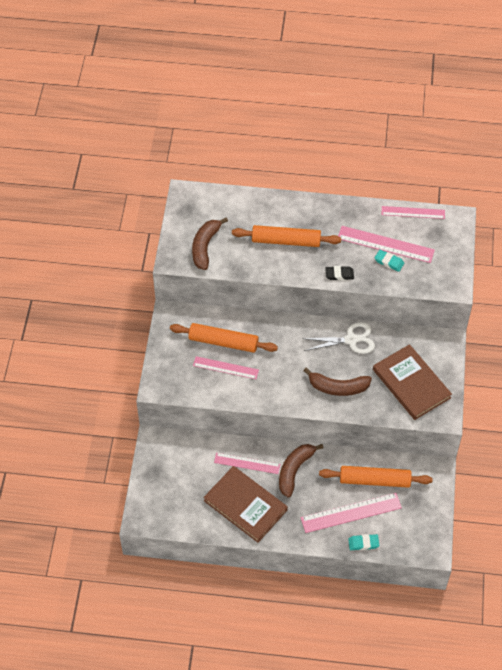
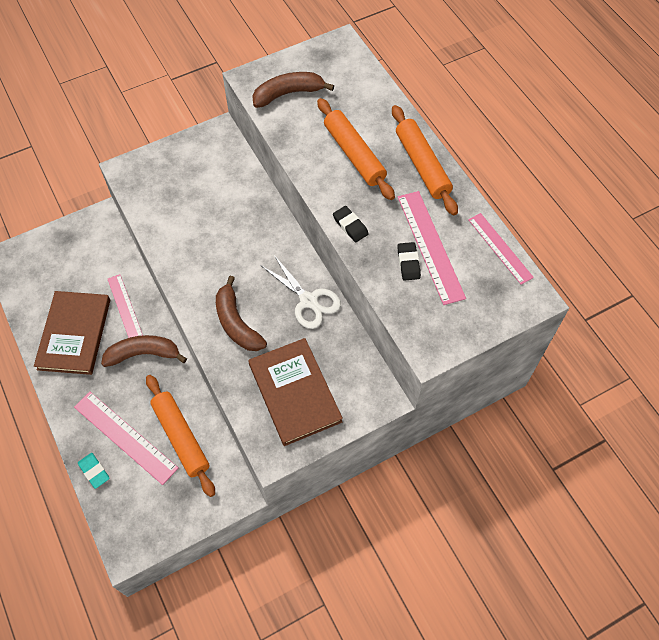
camera: 55 degrees right, 5 degrees up
(223, 342) = (218, 191): orange rolling pin -> orange rolling pin (422, 165)
(225, 368) = (188, 211): pink ruler -> none
(389, 262) = (408, 263): turquoise eraser -> black eraser
(411, 384) = (294, 393): brown book -> brown book turned 45 degrees counterclockwise

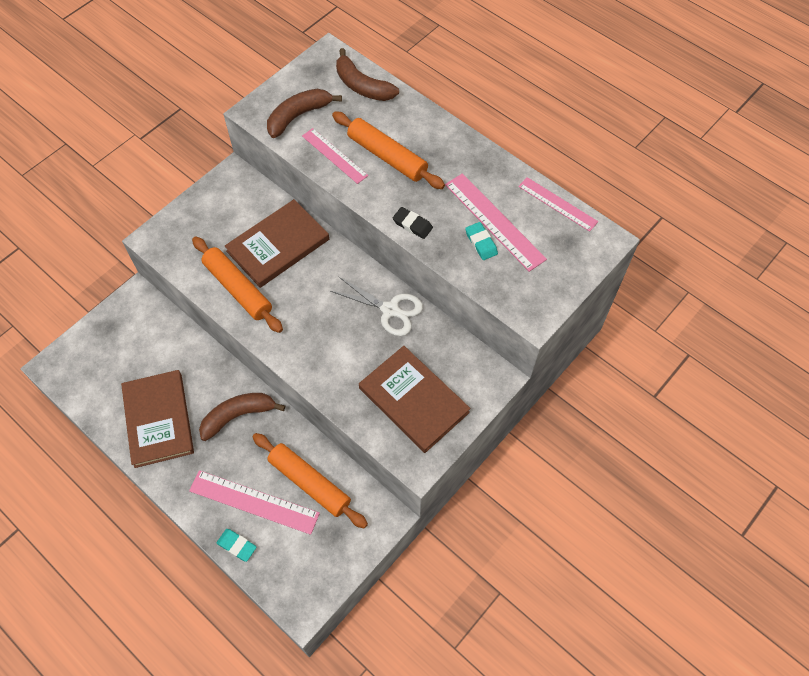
camera: 20 degrees left, 0 degrees up
(125, 307) = (199, 376): pink ruler -> pink ruler (334, 155)
(232, 209) = (278, 245): none -> brown book
(236, 323) = (330, 353): brown banana -> brown banana (362, 86)
(408, 263) = (481, 243): black eraser -> turquoise eraser
(422, 165) = (455, 148): orange rolling pin -> orange rolling pin (238, 289)

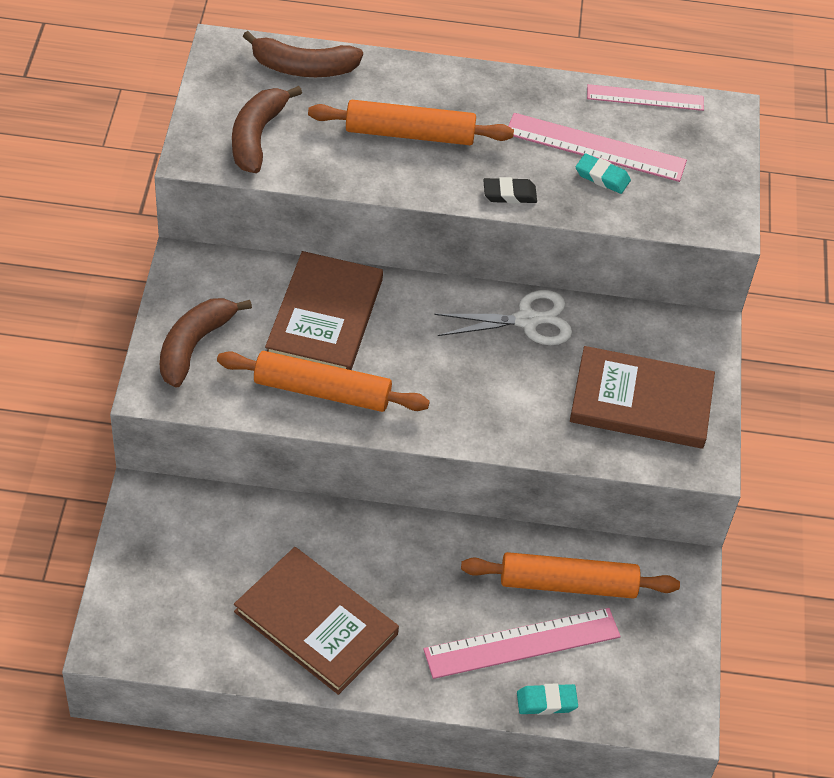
camera: 40 degrees left, 10 degrees down
(238, 416) = (413, 561): brown banana -> brown banana (194, 346)
(334, 155) = (346, 161): pink ruler -> none

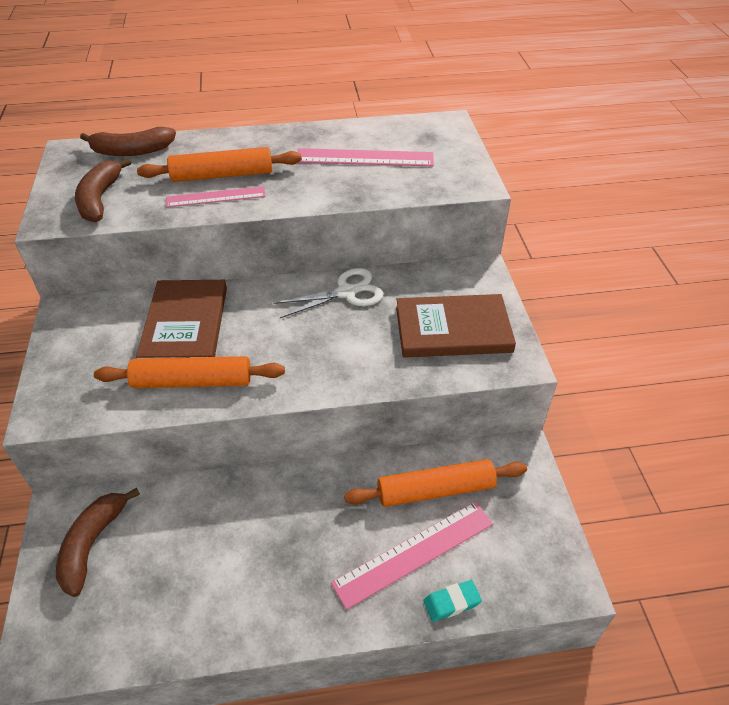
camera: 10 degrees left, 5 degrees down
(194, 346) = (76, 371): brown banana -> brown banana (92, 544)
(316, 623) = (229, 585): brown book -> none
(509, 194) = (309, 197): black eraser -> none
(602, 177) = (376, 174): turquoise eraser -> none
(645, 98) = (389, 124): pink ruler -> pink ruler (216, 197)

